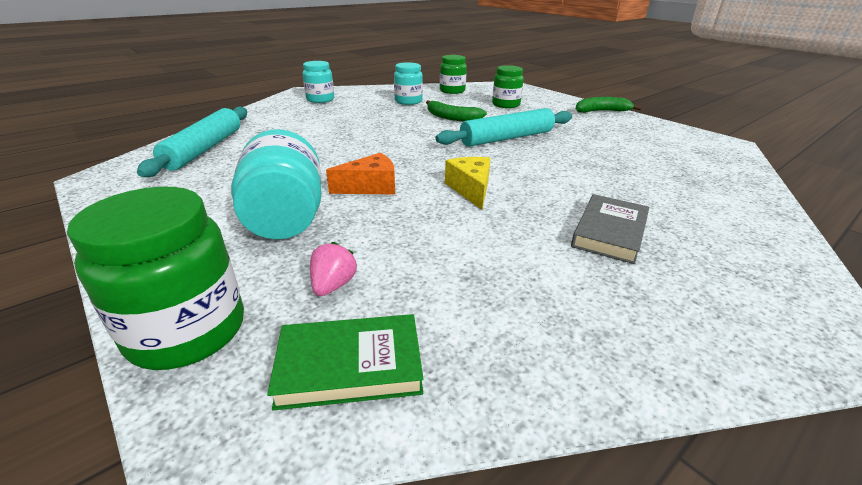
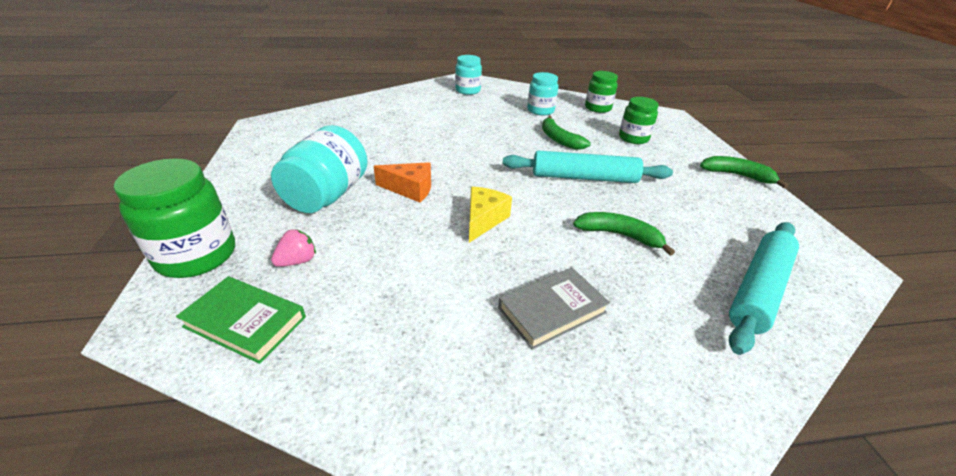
camera: 30 degrees right, 5 degrees up
(204, 149) = (339, 118): turquoise rolling pin -> turquoise rolling pin (758, 289)
(583, 168) = (619, 235): none -> green banana

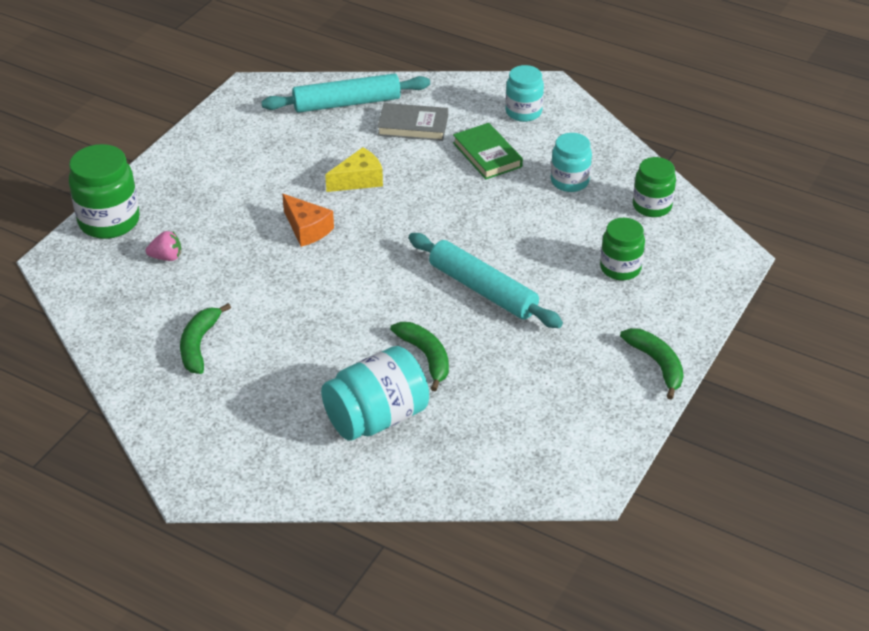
camera: 40 degrees right, 5 degrees up
(245, 322) = (105, 286): green book -> green book (487, 155)
(327, 195) = (235, 205): turquoise jar -> turquoise jar (376, 418)
(483, 220) = (332, 288): yellow cheese -> yellow cheese (359, 180)
(552, 310) = (292, 379): grey book -> grey book (413, 126)
(559, 139) = (528, 233): green banana -> green banana (199, 345)
(758, 289) = (468, 451): turquoise rolling pin -> turquoise rolling pin (347, 103)

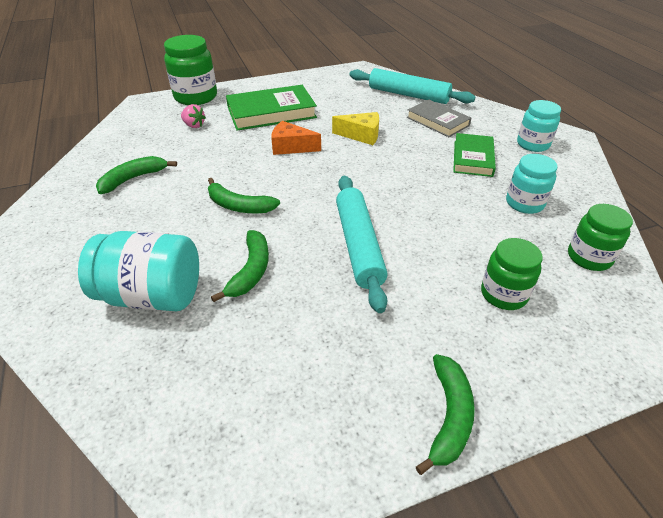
camera: 40 degrees right, 0 degrees up
(229, 198) = (271, 112): none -> green book
(307, 229) = (291, 147): orange cheese -> orange cheese turned 105 degrees clockwise
(341, 313) = (239, 206): none -> green banana

